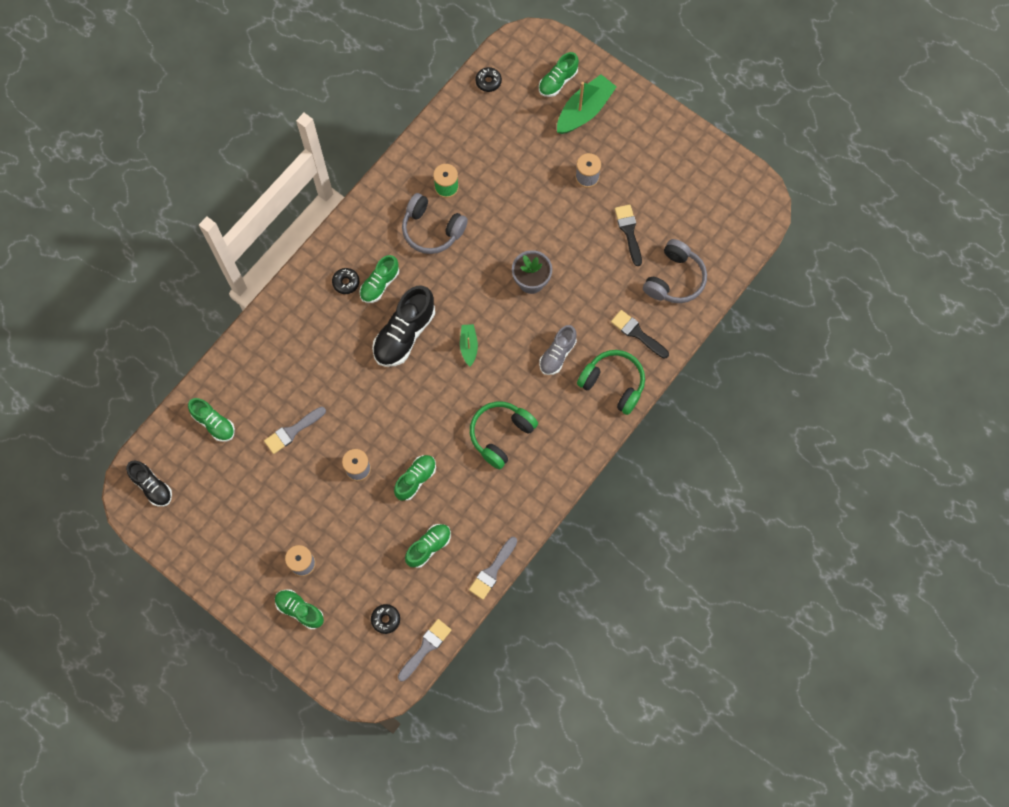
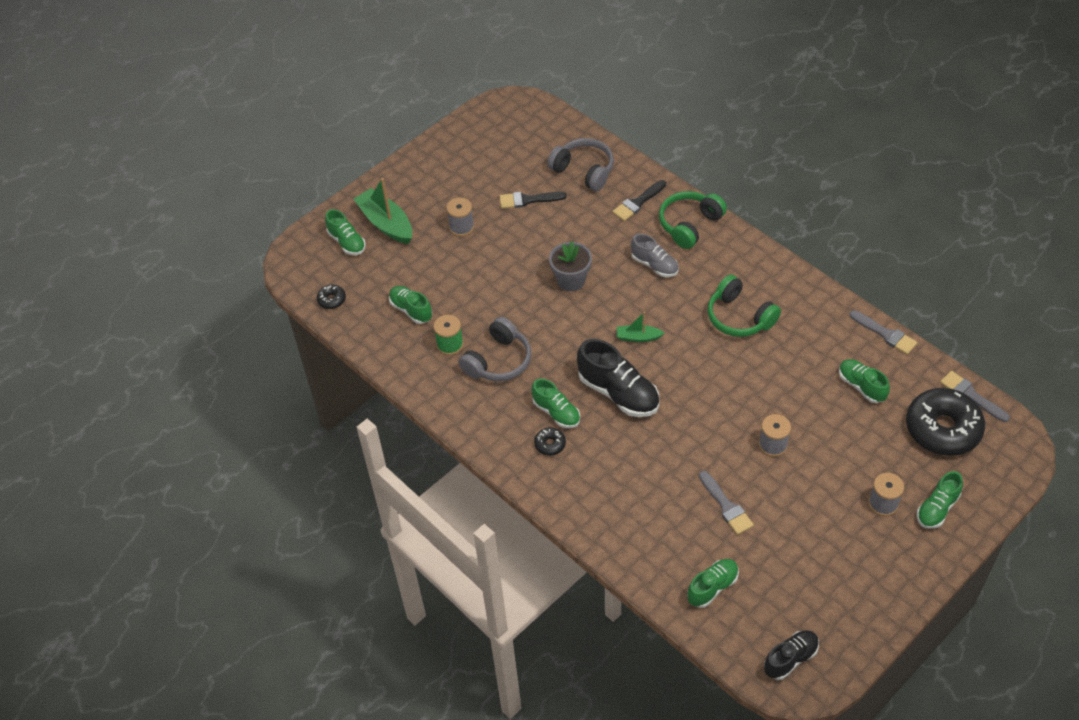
camera: 80 degrees left, 20 degrees down
(385, 619) = (942, 429): black donut -> black donut, size x2.40
(416, 479) = (786, 393): green shoe -> green shoe (411, 310)

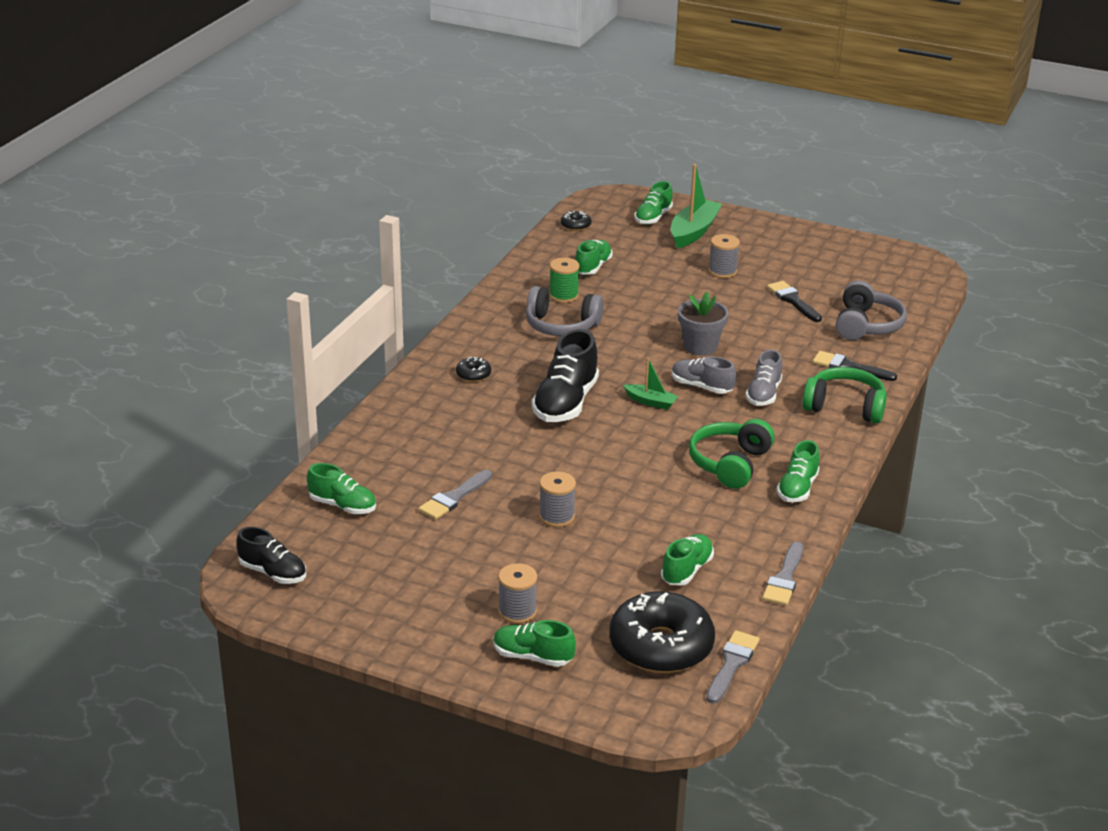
camera: 65 degrees right, 20 degrees down
(556, 412) = (516, 371): green shoe -> green shoe (797, 488)
(629, 299) = (701, 387): none -> grey shoe
(638, 337) = (651, 402): green boat -> green boat turned 135 degrees clockwise

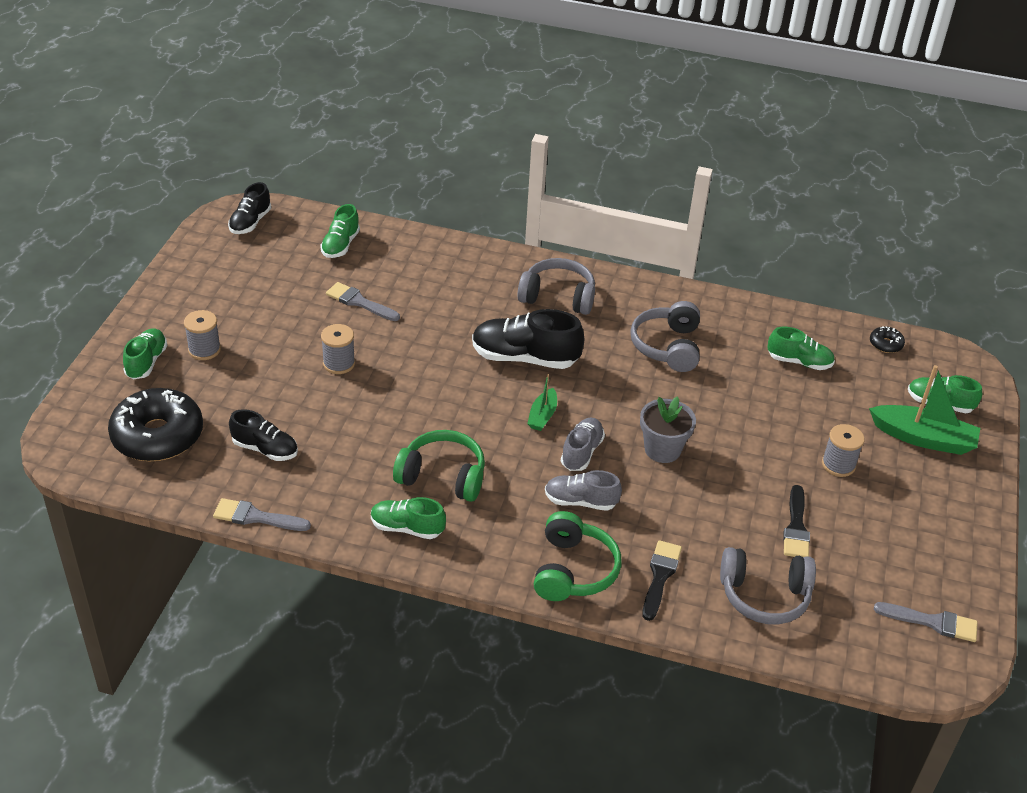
camera: 80 degrees right, 10 degrees up
(473, 375) = (558, 297): black donut -> grey headphones
(563, 296) = (728, 344): green spool -> none
(686, 570) = (265, 449): green shoe -> black shoe
(732, 664) = (131, 481): grey brush -> grey brush (932, 622)
(793, 300) = (796, 527): black brush -> black brush turned 135 degrees clockwise

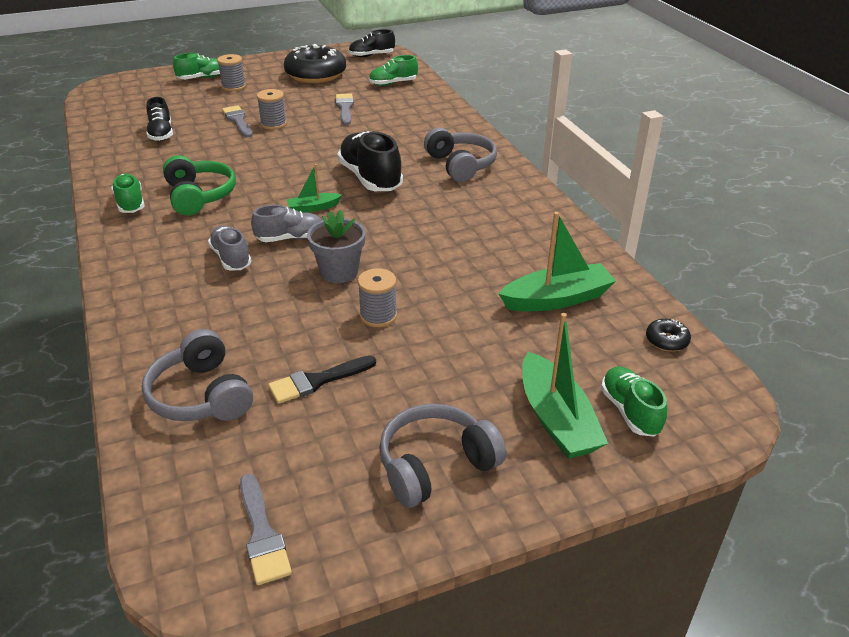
camera: 55 degrees right, 5 degrees down
(158, 436) = (139, 103): black donut -> black donut (316, 75)
(256, 517) = (93, 154): grey brush -> grey brush (238, 121)
(573, 570) = (145, 284): green headphones -> none
(660, 576) = (175, 328): black brush -> none
(667, 346) = (474, 228): grey headphones -> grey headphones (435, 465)
(799, 362) = (557, 299): green shoe -> green boat
(838, 465) = (439, 375): grey spool -> grey spool (378, 316)

